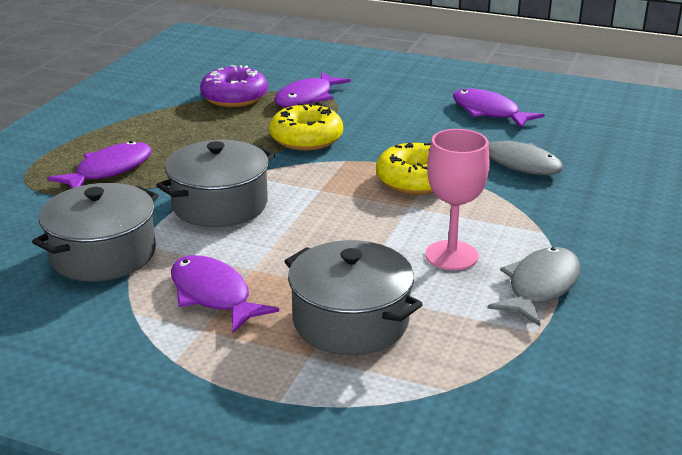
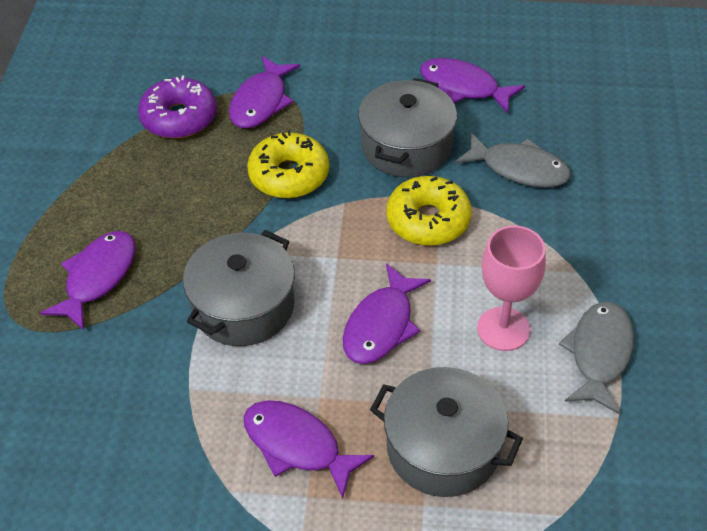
camera: 15 degrees left, 20 degrees up
(103, 254) = (157, 414): grey pot -> grey pot (406, 146)
(336, 235) = (381, 325): none -> purple fish

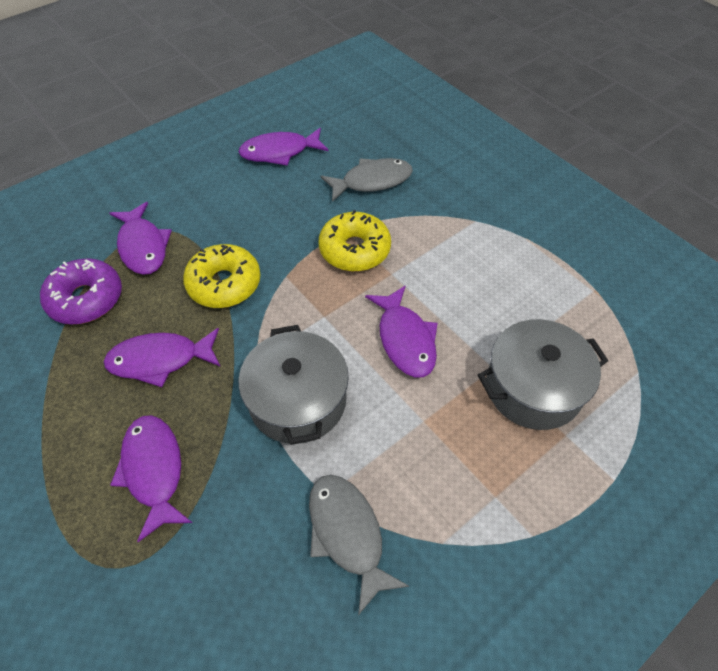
camera: 45 degrees left, 5 degrees up
(297, 445) = (449, 467): purple fish -> purple fish (160, 360)
(406, 146) = (285, 212): grey pot -> none
(503, 329) = (478, 285): pink goblet -> none
(599, 354) = (543, 260): grey fish -> grey fish (347, 534)

